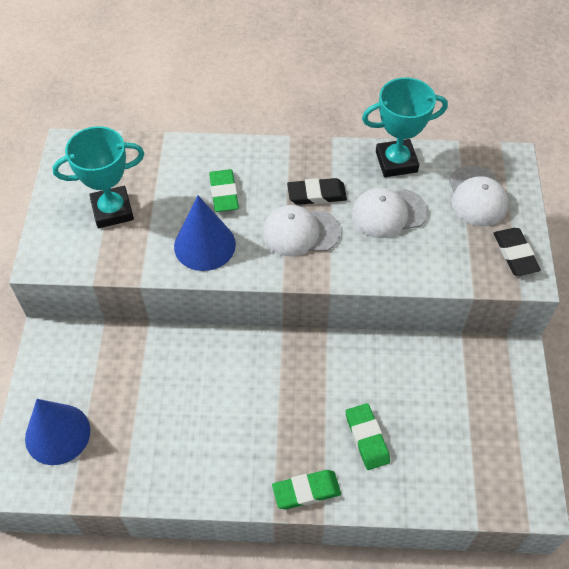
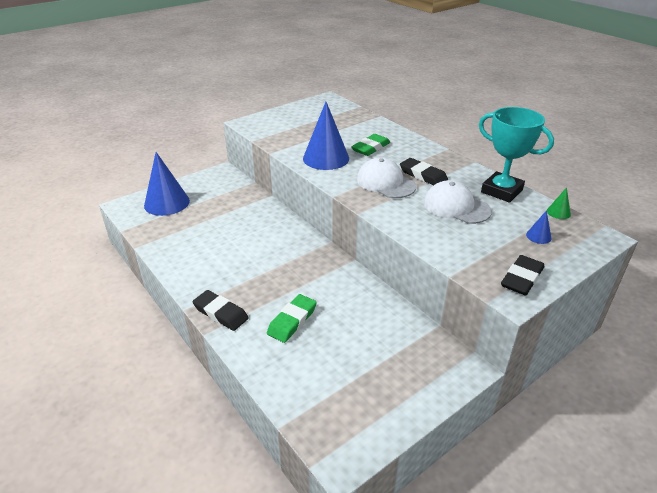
camera: 50 degrees right, 20 degrees down
(112, 210) = (306, 125): turquoise trophy -> none
(306, 491) = (220, 313): green eraser -> black eraser
(460, 154) = (558, 212): none -> green cone
(477, 196) = (538, 236): white cap -> blue cone

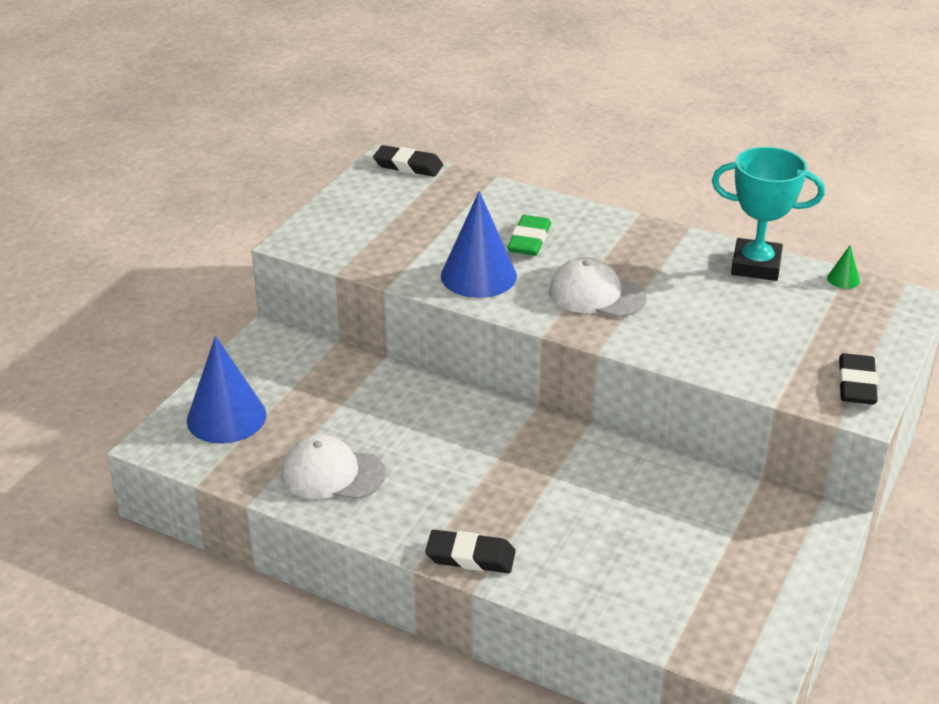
camera: 25 degrees left, 0 degrees up
(292, 321) = (576, 534): green eraser -> none
(423, 175) = (638, 268): black eraser -> black eraser (408, 165)
(456, 207) = (715, 306): white cap -> white cap (332, 473)
(538, 236) = (840, 321): blue cone -> none

